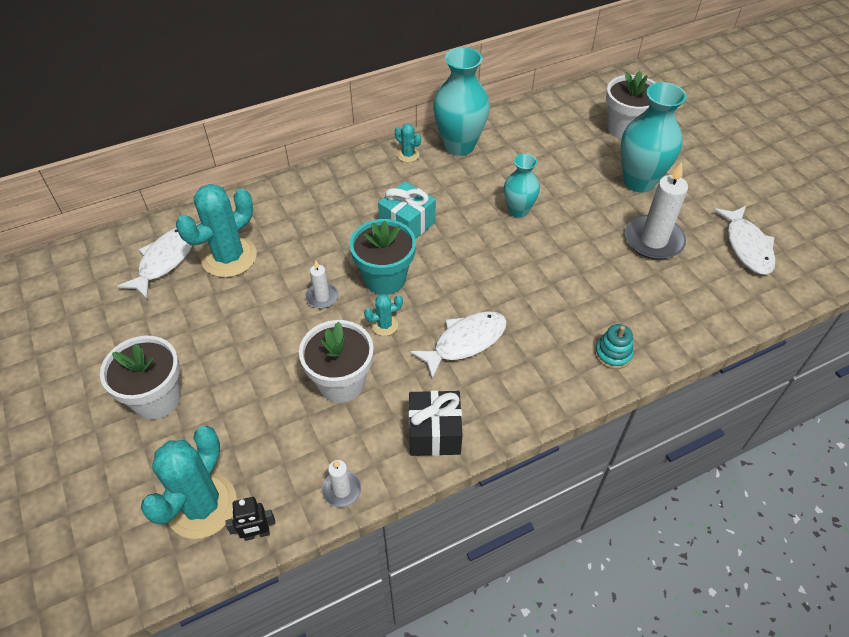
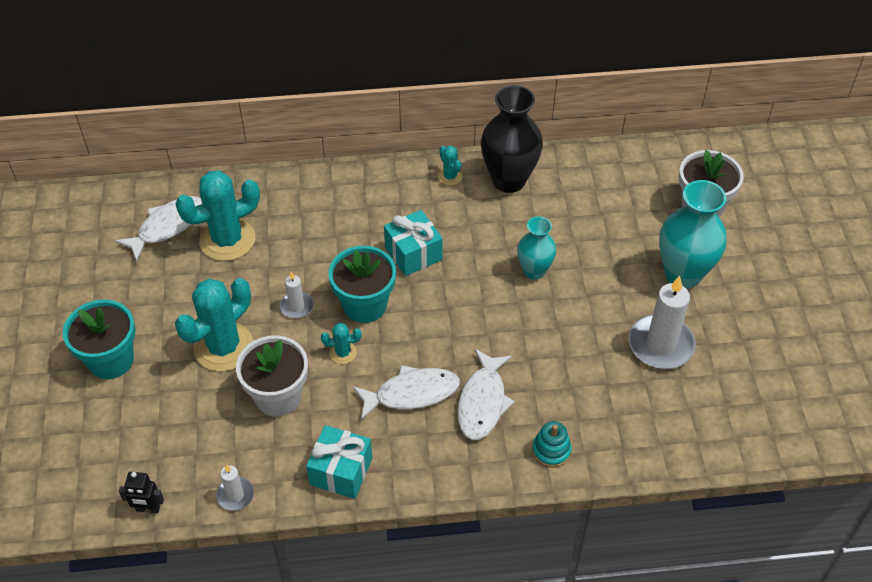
camera: 20 degrees right, 0 degrees up
(157, 399) = (111, 360): white flower pot -> turquoise flower pot
(202, 505) = (112, 469): turquoise cactus -> turquoise cactus (223, 347)
(434, 433) = (341, 471): black gift -> turquoise gift
(459, 146) = (509, 180): turquoise vase -> black vase
(747, 246) = (760, 381): white fish -> white fish (483, 402)

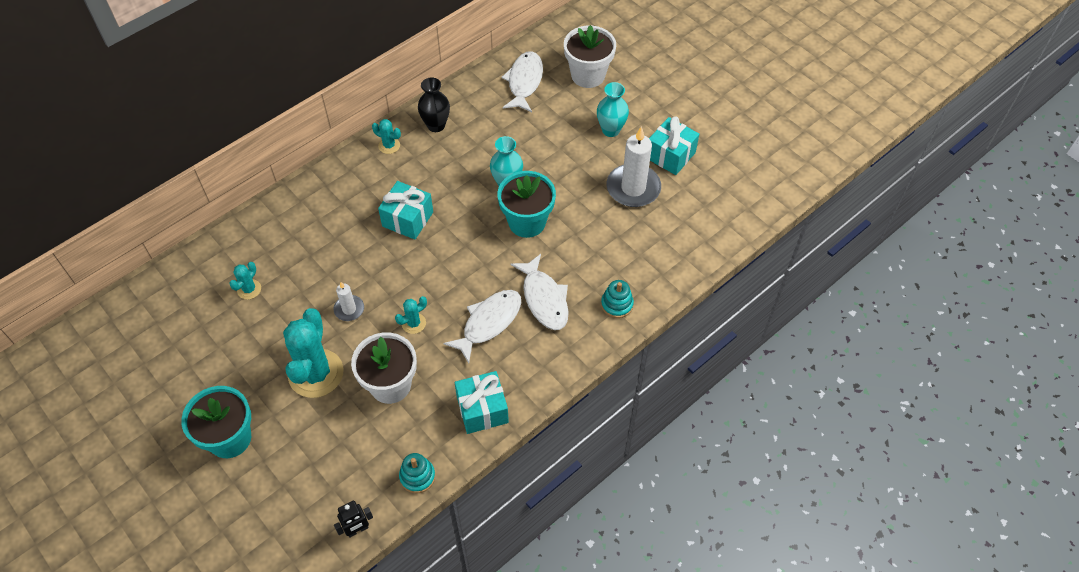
camera: 35 degrees left, 5 degrees up
(167, 226) = (188, 306): white fish -> white fish (524, 82)
(227, 240) = (249, 289): turquoise cactus -> turquoise cactus, size x0.46
(235, 495) = (417, 476): white candle -> turquoise stacking toy
(365, 305) = (401, 278): turquoise flower pot -> turquoise flower pot (527, 222)
(509, 180) = (436, 125): black vase -> black vase, size x0.60
(683, 274) = (611, 130): turquoise vase -> turquoise vase, size x0.60
(728, 333) = (670, 155): none -> turquoise gift

